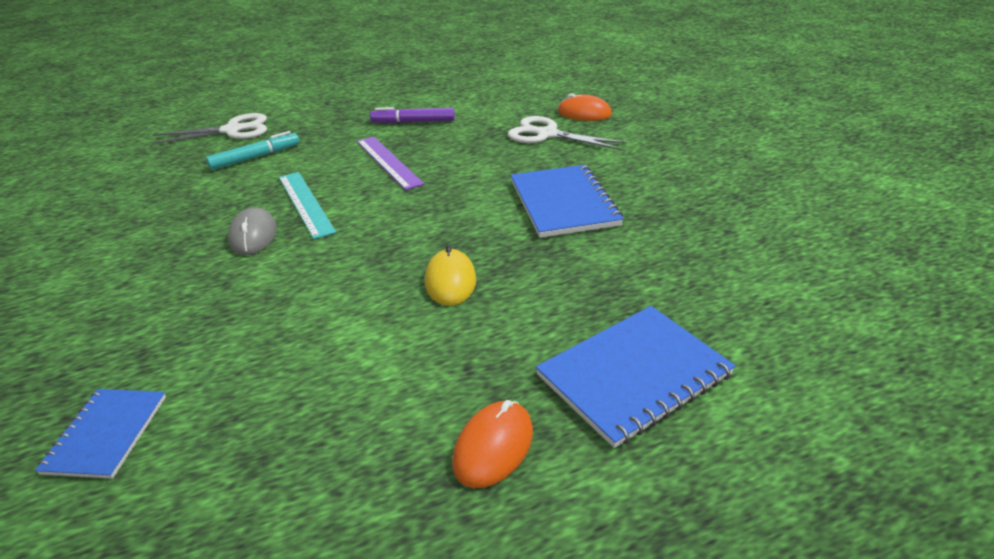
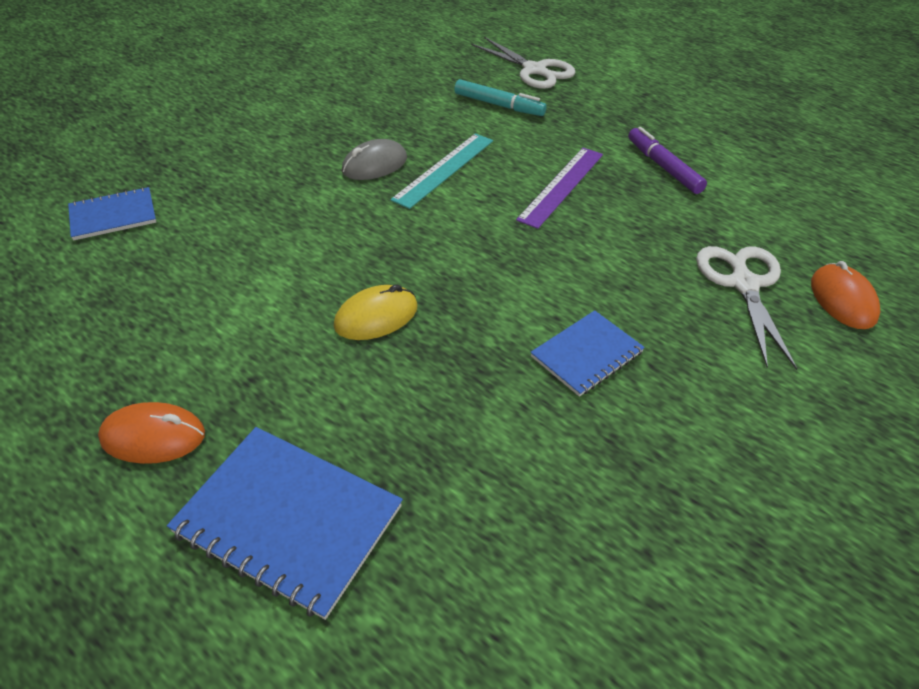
camera: 60 degrees right, 10 degrees up
(563, 203) = (586, 354): blue notebook -> blue notebook, size x0.61

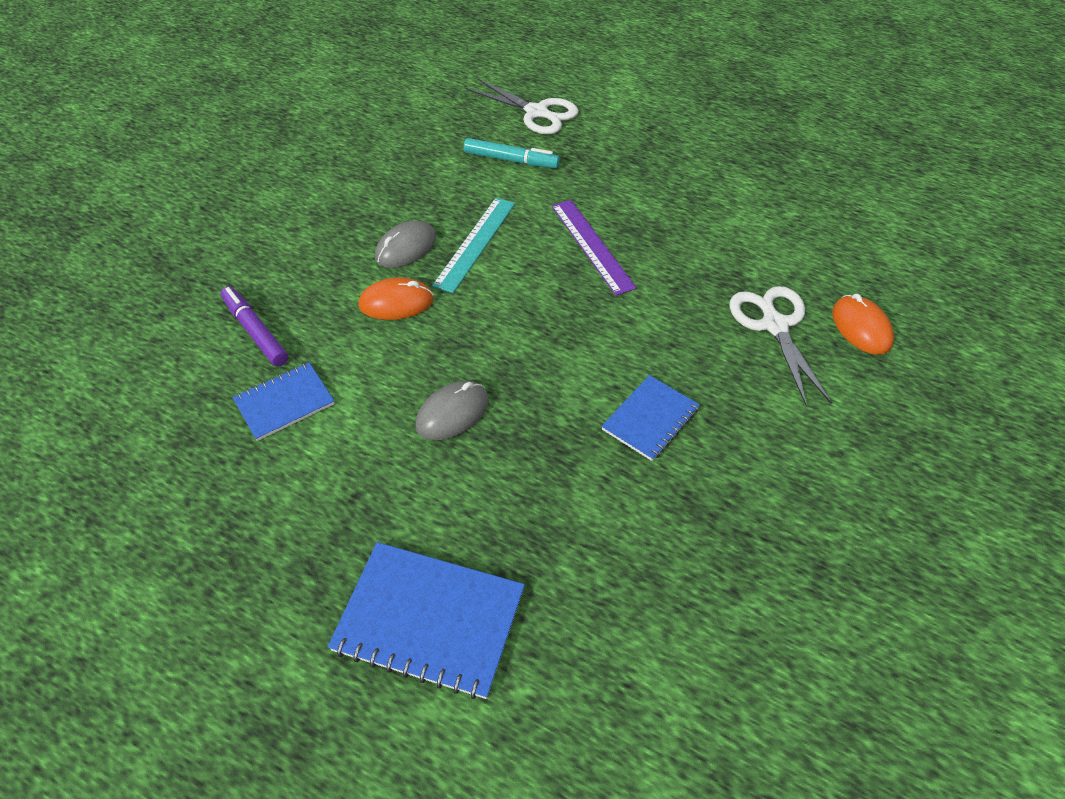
camera: 10 degrees left, 5 degrees up
(113, 216) = (160, 346): blue notebook -> blue notebook (284, 403)
(153, 436) = (283, 567): orange mouse -> orange mouse (396, 303)
(376, 317) = (452, 413): yellow mouse -> grey mouse
(561, 186) = (592, 245): purple ruler -> purple ruler turned 45 degrees counterclockwise
(663, 167) = (683, 210): purple marker -> purple marker (255, 331)

